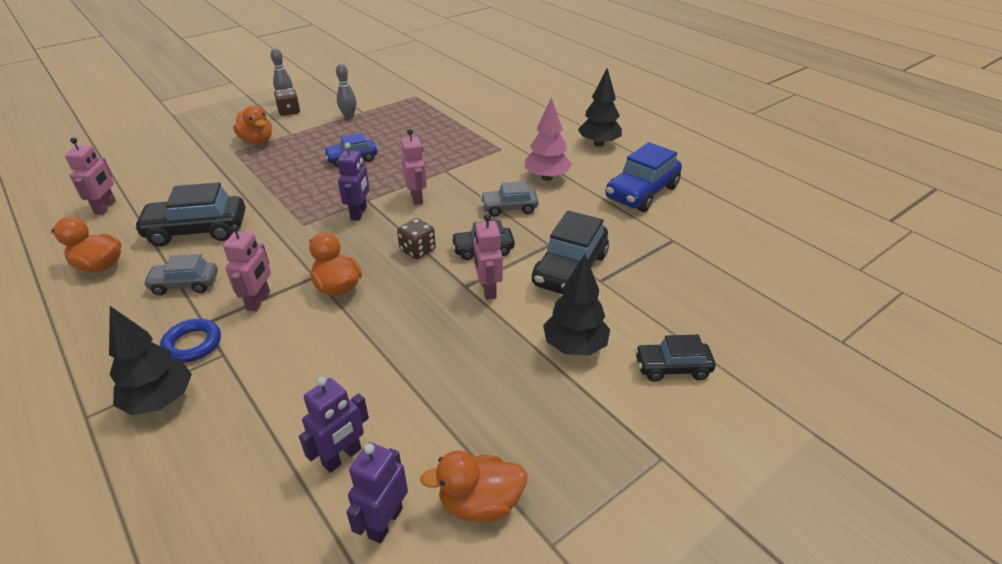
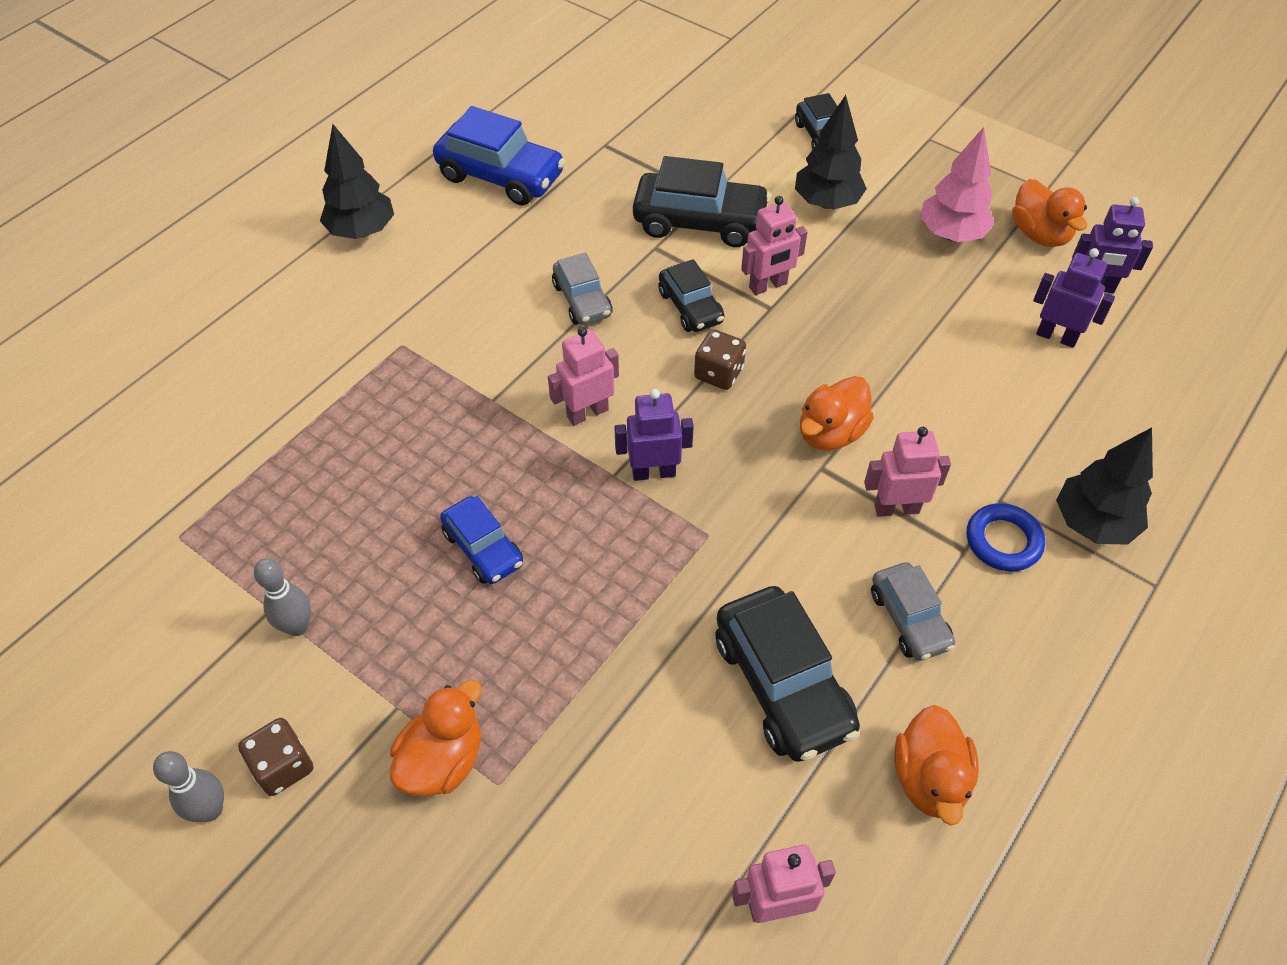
camera: 105 degrees left, 15 degrees up
(547, 177) = (484, 274): pink tree -> pink tree (951, 234)

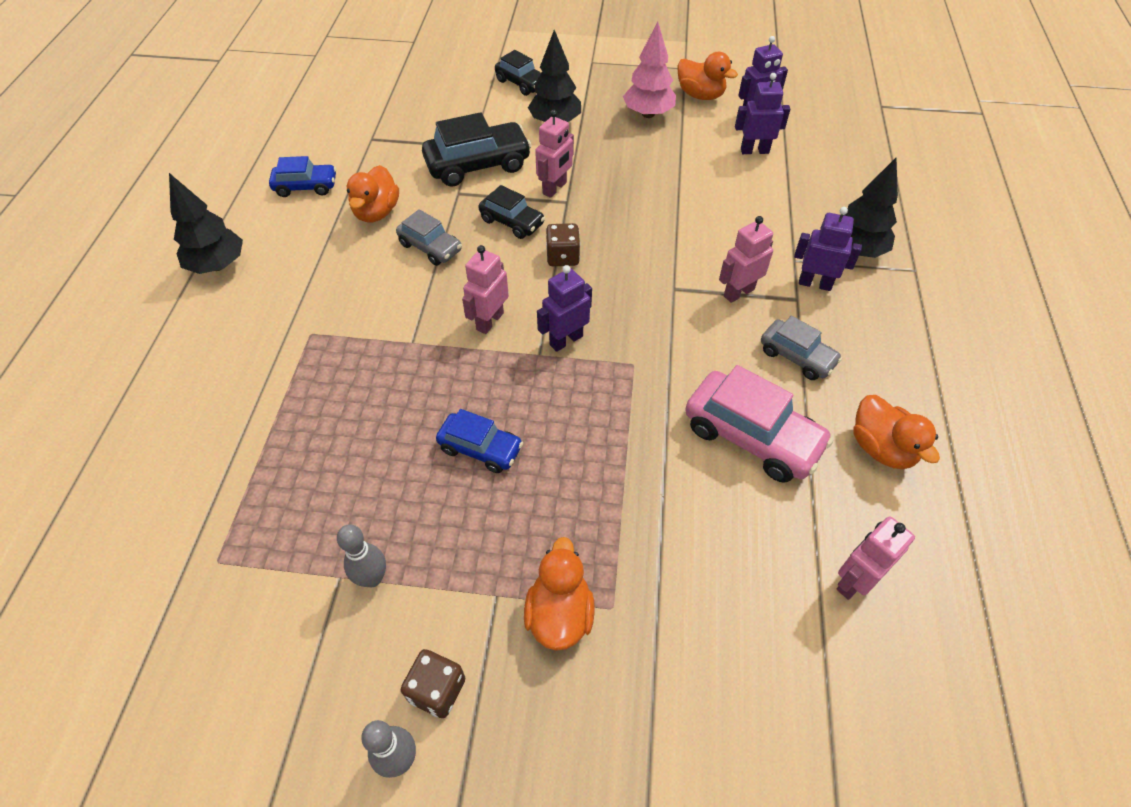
camera: 30 degrees left, 0 degrees up
(501, 176) = (306, 187): blue car -> blue car, size x0.60
(782, 684) = (751, 436): black car -> pink car
(830, 433) = (664, 264): orange duck -> orange duck (376, 212)
(1003, 541) = (815, 283): blue ring -> purple robot

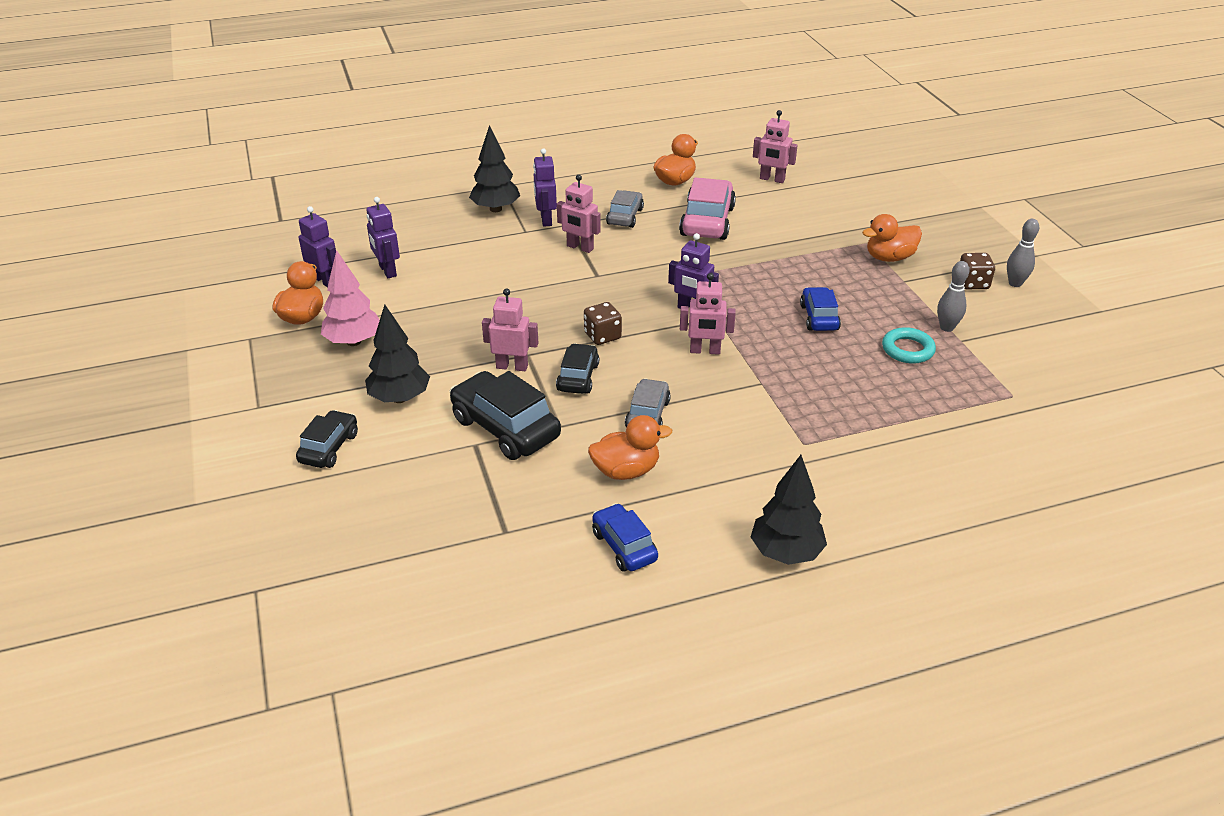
camera: 115 degrees left, 15 degrees down
(366, 504) = (907, 349): none -> turquoise ring

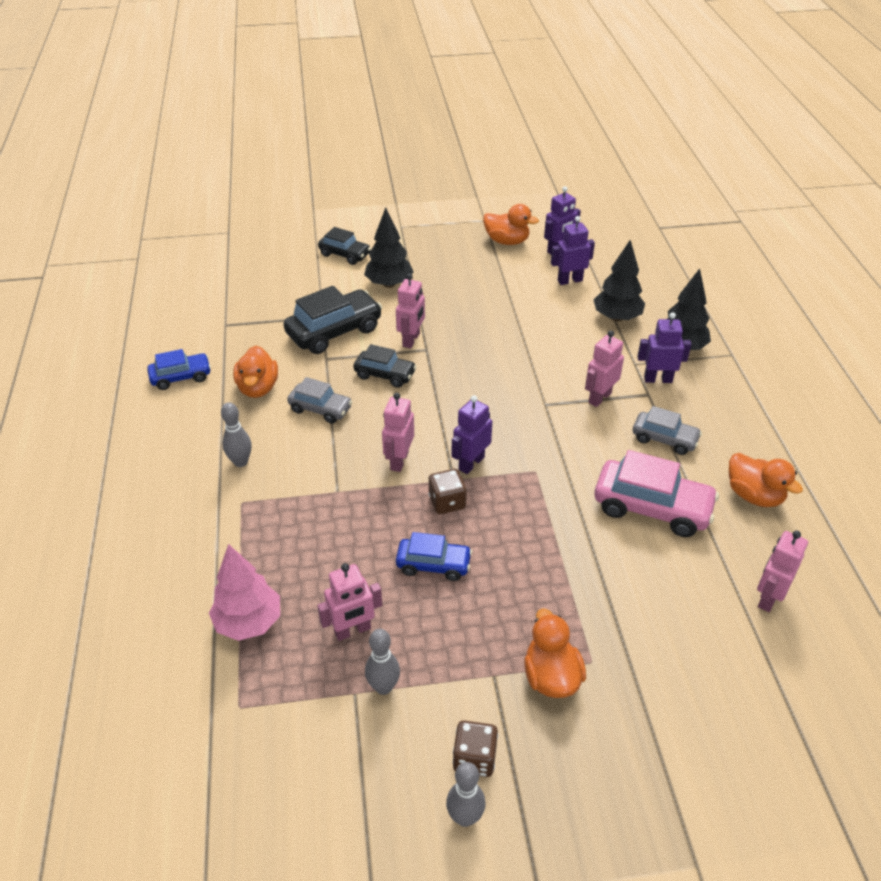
camera: 100 degrees right, 5 degrees up
(353, 341) = (468, 264): pink tree -> pink tree (248, 622)
(602, 336) = (441, 396): brown dice -> brown dice (447, 502)
(749, 457) = (240, 462): none -> grey bowling pin
(786, 552) = (126, 461): black tree -> black tree (616, 317)
(907, 349) = (353, 630): turquoise ring -> pink robot

